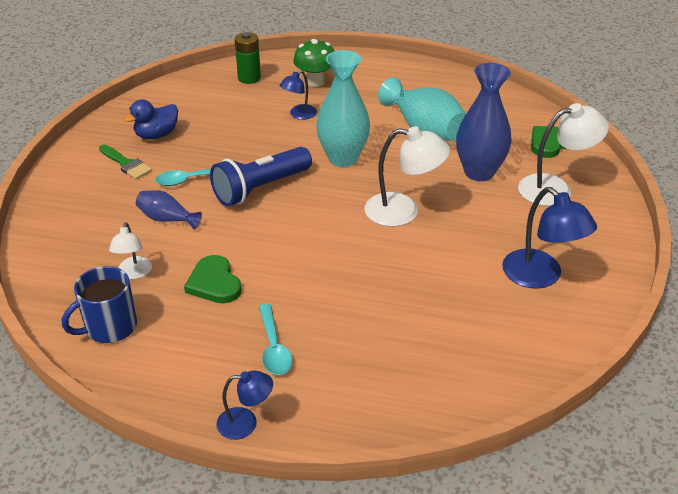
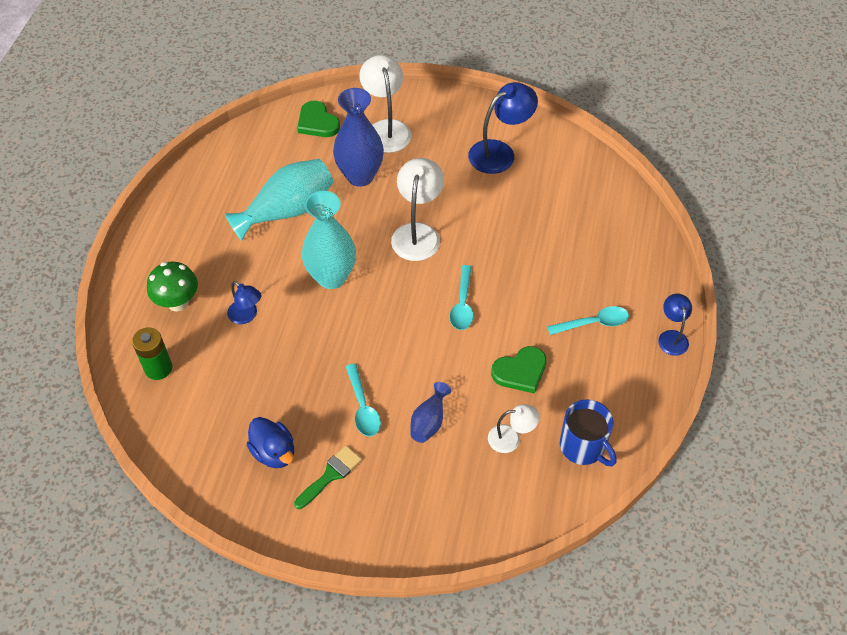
camera: 90 degrees left, 15 degrees up
(260, 188) = (380, 344): blue flashlight -> none
(306, 242) = (462, 304): none -> turquoise spoon

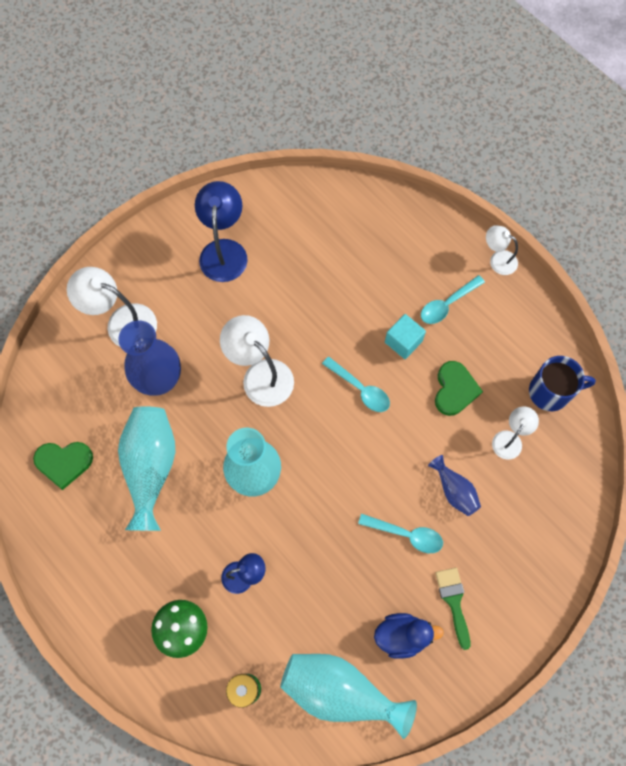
camera: 55 degrees left, 15 degrees up
(198, 433) = (340, 691): none -> turquoise vase
(317, 122) = (65, 376): green heart -> green heart (64, 463)
(530, 311) = (403, 342): none -> turquoise cube
(593, 323) = (447, 304): turquoise spoon -> turquoise spoon turned 150 degrees counterclockwise
(672, 337) = (498, 259): blue lamp -> white lamp

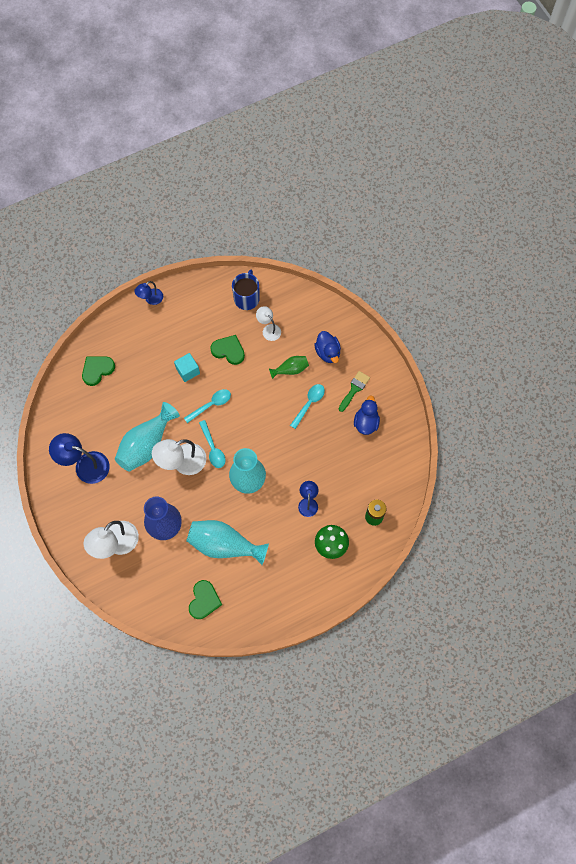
camera: 75 degrees left, 0 degrees up
(340, 691) = (388, 464): turquoise vase -> turquoise vase (147, 445)
(366, 223) = (97, 370): none -> green heart
(447, 304) = (171, 338): turquoise spoon -> turquoise spoon (213, 448)
(453, 601) = (354, 389): green brush -> green brush turned 120 degrees clockwise
(454, 490) = (290, 369): blue vase -> green vase
(498, 259) = (151, 299): white lamp -> blue lamp
(503, 541) = (327, 352): none -> blue duck

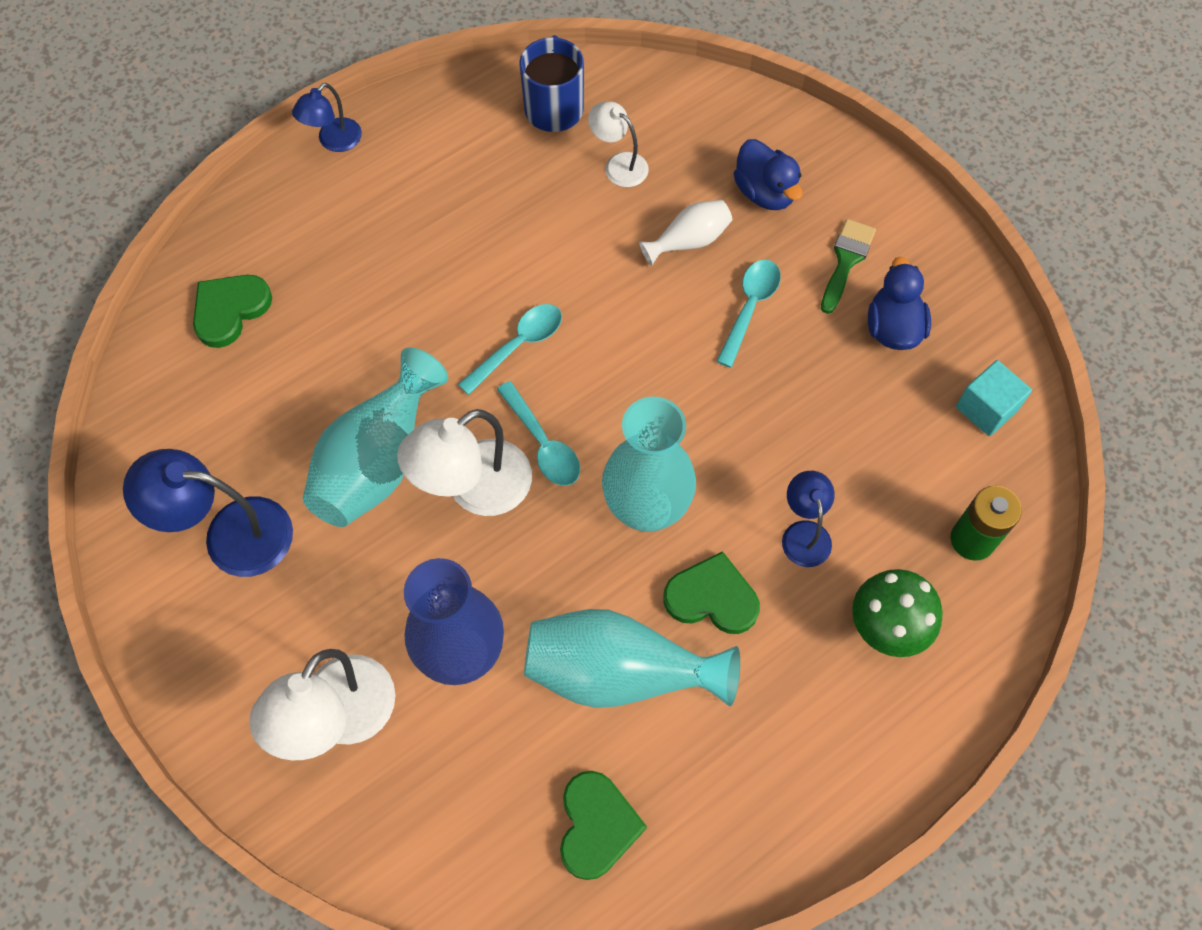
camera: 10 degrees left, 5 degrees down
(188, 371) = (448, 279): turquoise cube -> turquoise cube (986, 408)
(228, 350) = (535, 222): green heart -> green heart (712, 597)
(290, 369) = (689, 241): green vase -> white vase

